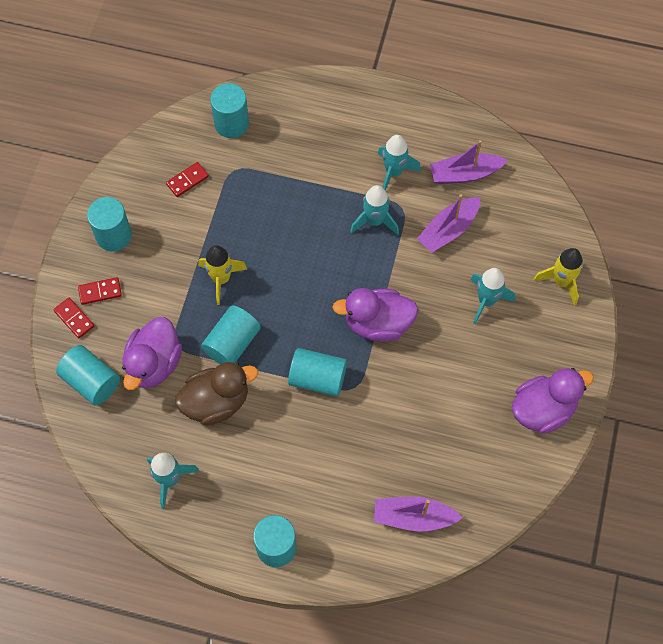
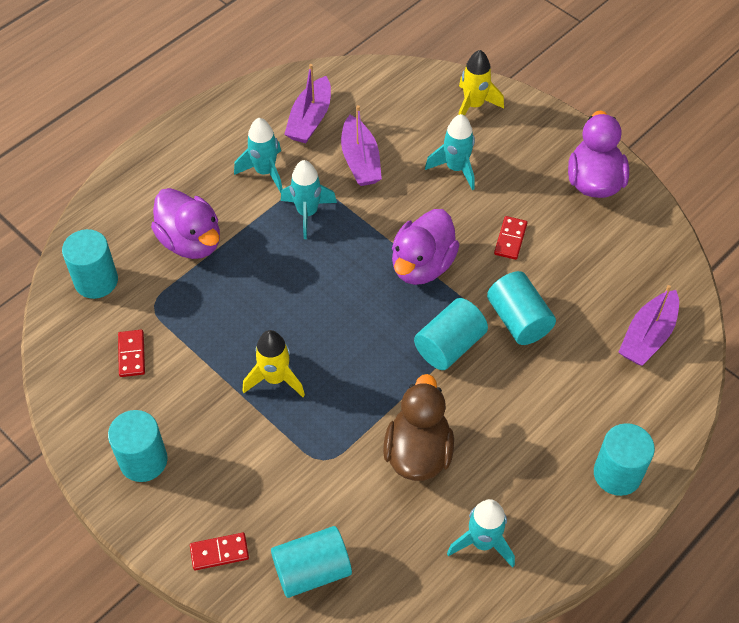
camera: 60 degrees left, 10 degrees down
(100, 292) = (205, 508): red domino -> red domino (510, 239)
(154, 364) = (333, 493): purple duck -> purple duck (191, 241)
(232, 343) = (358, 404): turquoise cylinder -> turquoise cylinder (518, 320)

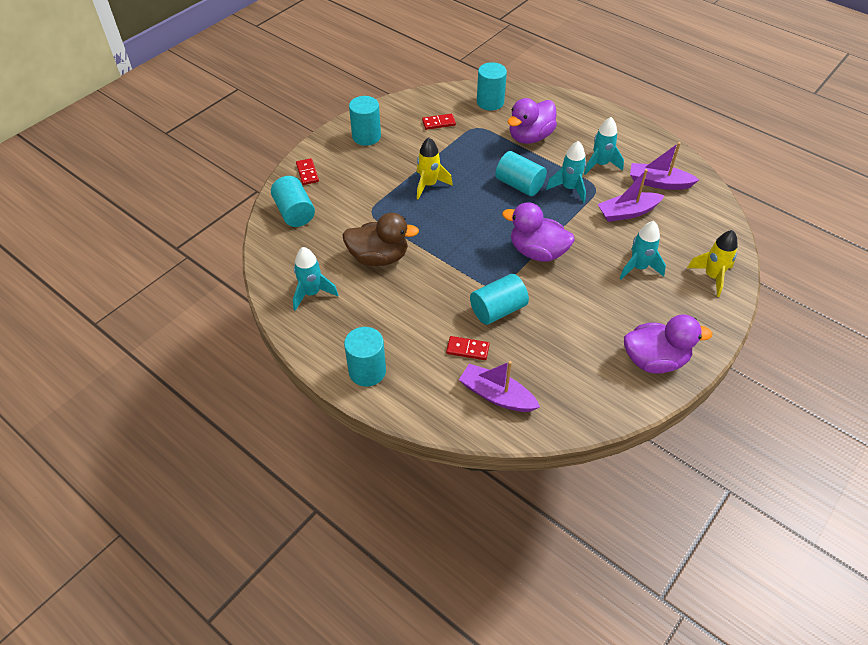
camera: 85 degrees right, 5 degrees down
(449, 345) = (468, 270): turquoise cylinder -> turquoise cylinder (519, 185)
(510, 239) = (575, 303): red domino -> red domino (467, 349)

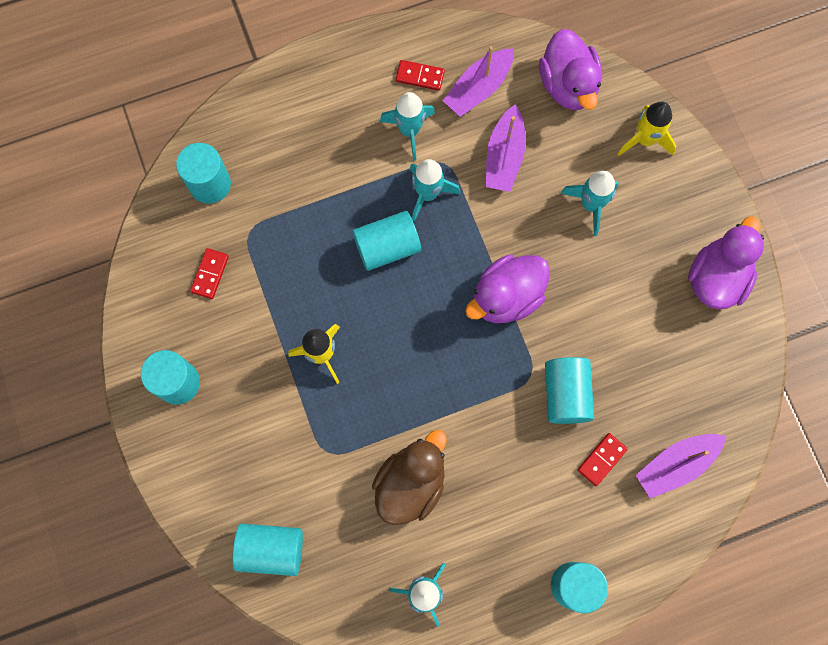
camera: 60 degrees left, 25 degrees up
(307, 173) = (204, 497): red domino -> red domino (420, 76)
(530, 137) = (309, 178): purple duck -> purple duck (568, 85)

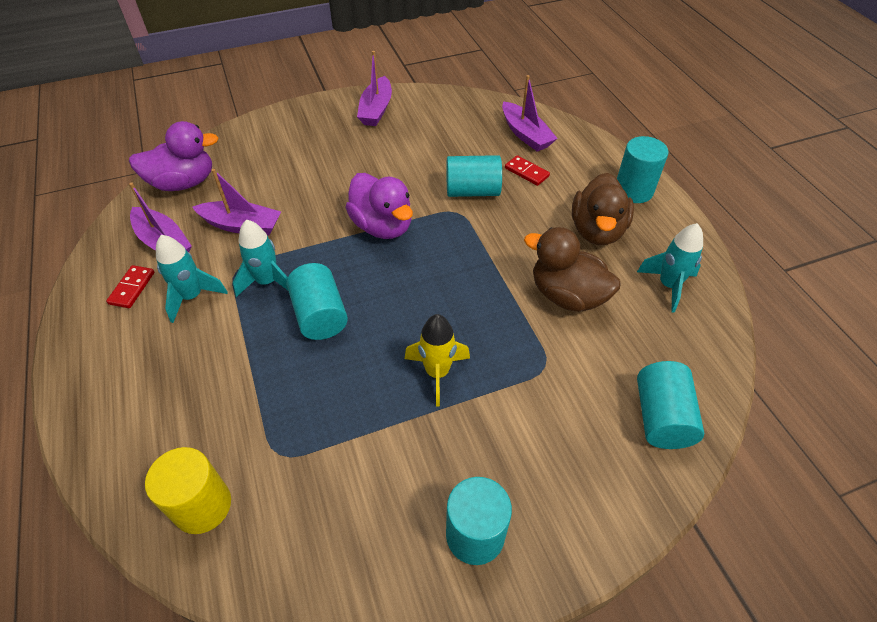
camera: 90 degrees left, 25 degrees down
(210, 184) = (202, 506): turquoise cylinder -> yellow cylinder
(210, 274) = (329, 500): red domino -> none
(504, 529) = (597, 231): none -> brown duck
(590, 205) = (302, 172): turquoise rocket -> none
(645, 140) = (250, 141): yellow rocket -> none
(716, 278) = (376, 110): purple duck -> purple boat

